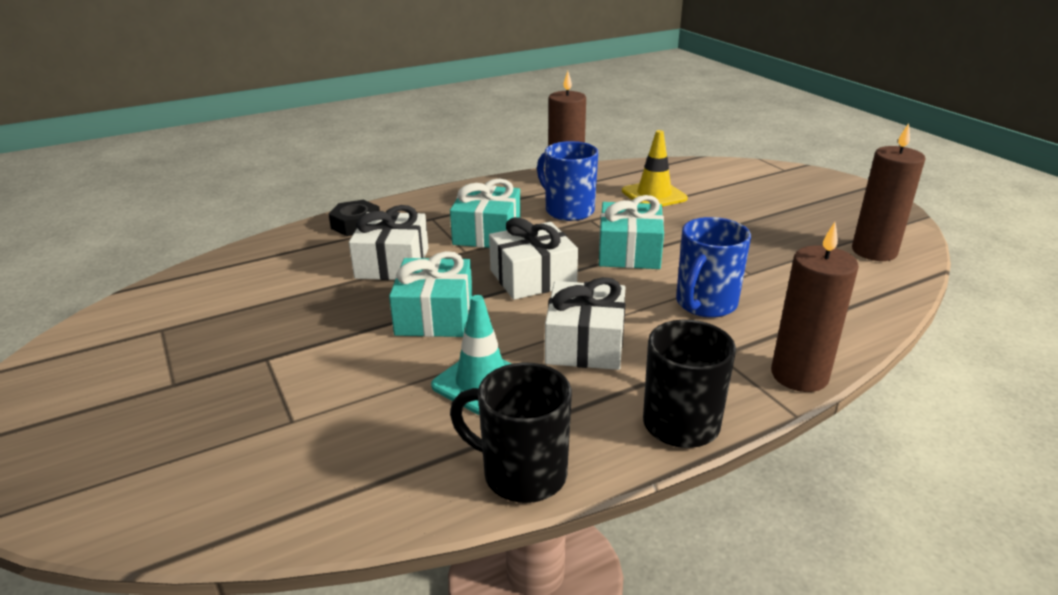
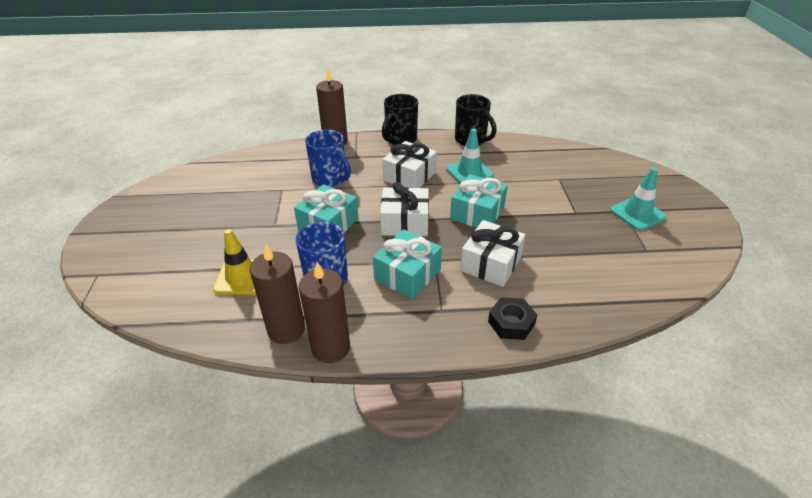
camera: 155 degrees left, 10 degrees up
(147, 385) = (637, 214): none -> turquoise traffic cone
(705, 304) = (330, 179): blue mug -> blue mug turned 75 degrees clockwise
(874, 251) = (195, 182): brown candle -> brown candle (331, 347)

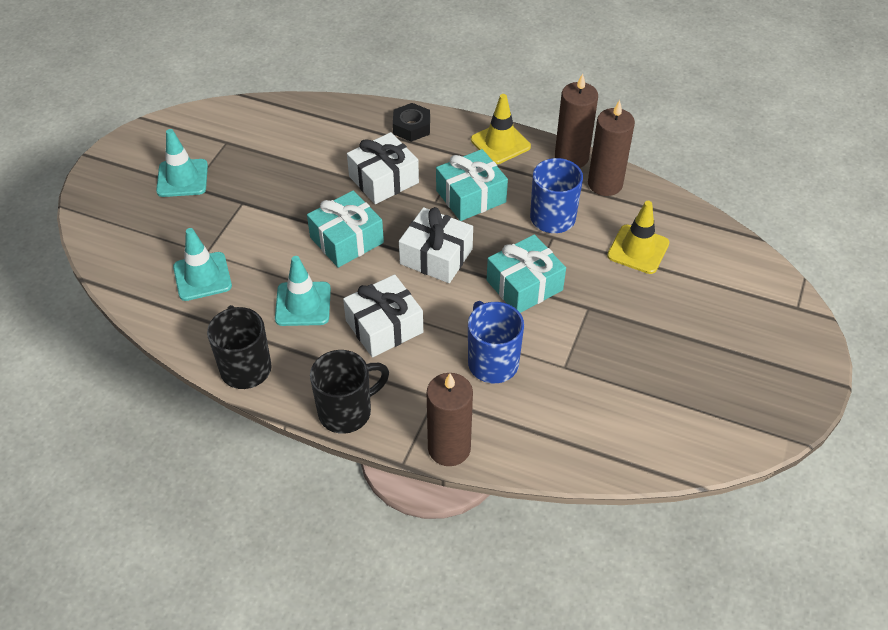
camera: 155 degrees left, 10 degrees up
(412, 337) = (500, 143): none -> yellow traffic cone
(544, 167) = (202, 276): none -> turquoise traffic cone

